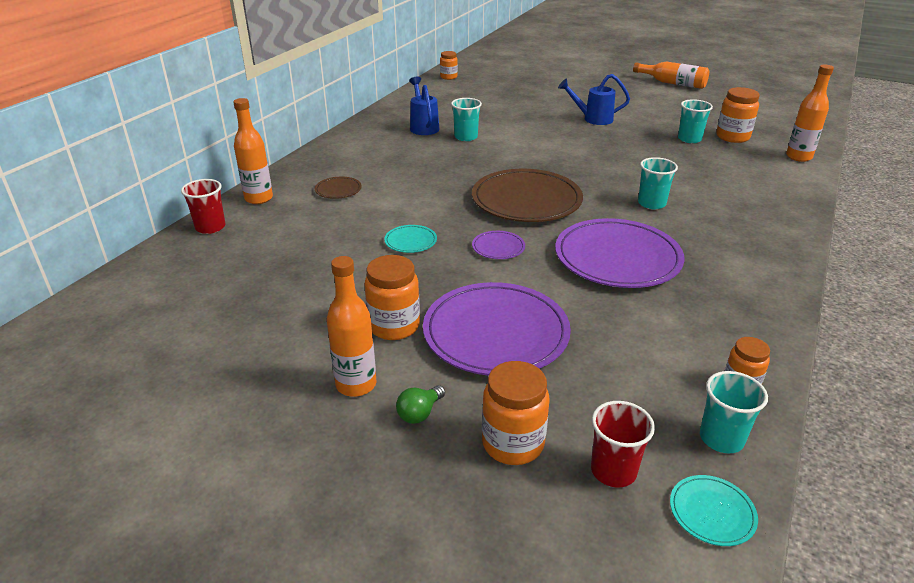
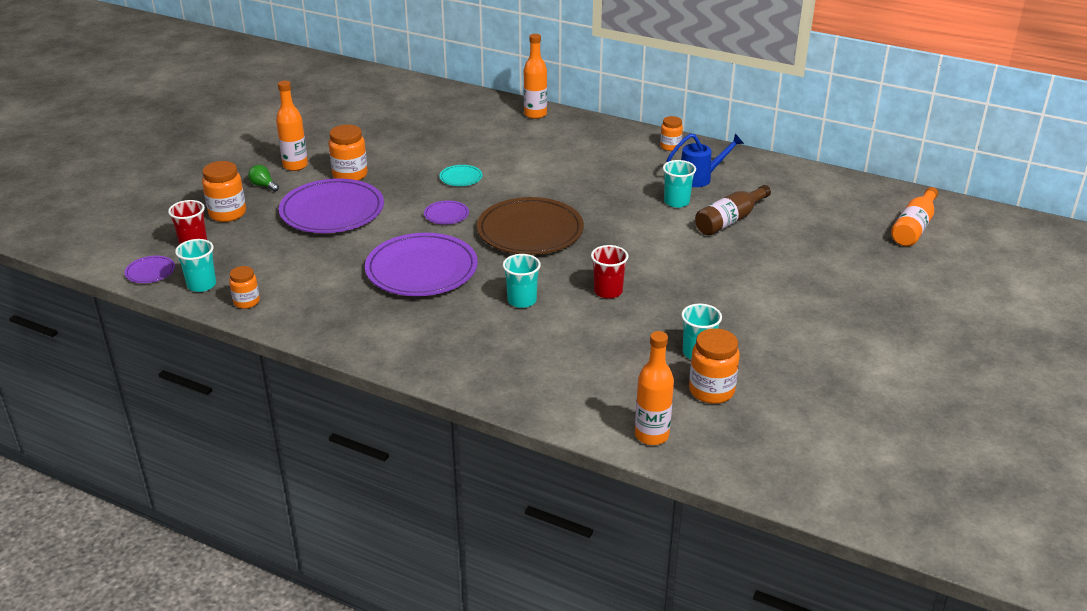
camera: 90 degrees right, 0 degrees up
(210, 227) = (489, 102): red cup -> red cup (608, 291)
(338, 190) = (551, 144): brown plate -> none
(448, 77) = (870, 191): orange jar -> orange jar (670, 146)
(496, 120) = (730, 220): none -> brown bottle
(592, 119) = (750, 286): blue watering can -> none
(673, 83) = (923, 373): orange bottle -> orange bottle (914, 227)
(712, 512) = (150, 272): turquoise plate -> purple plate

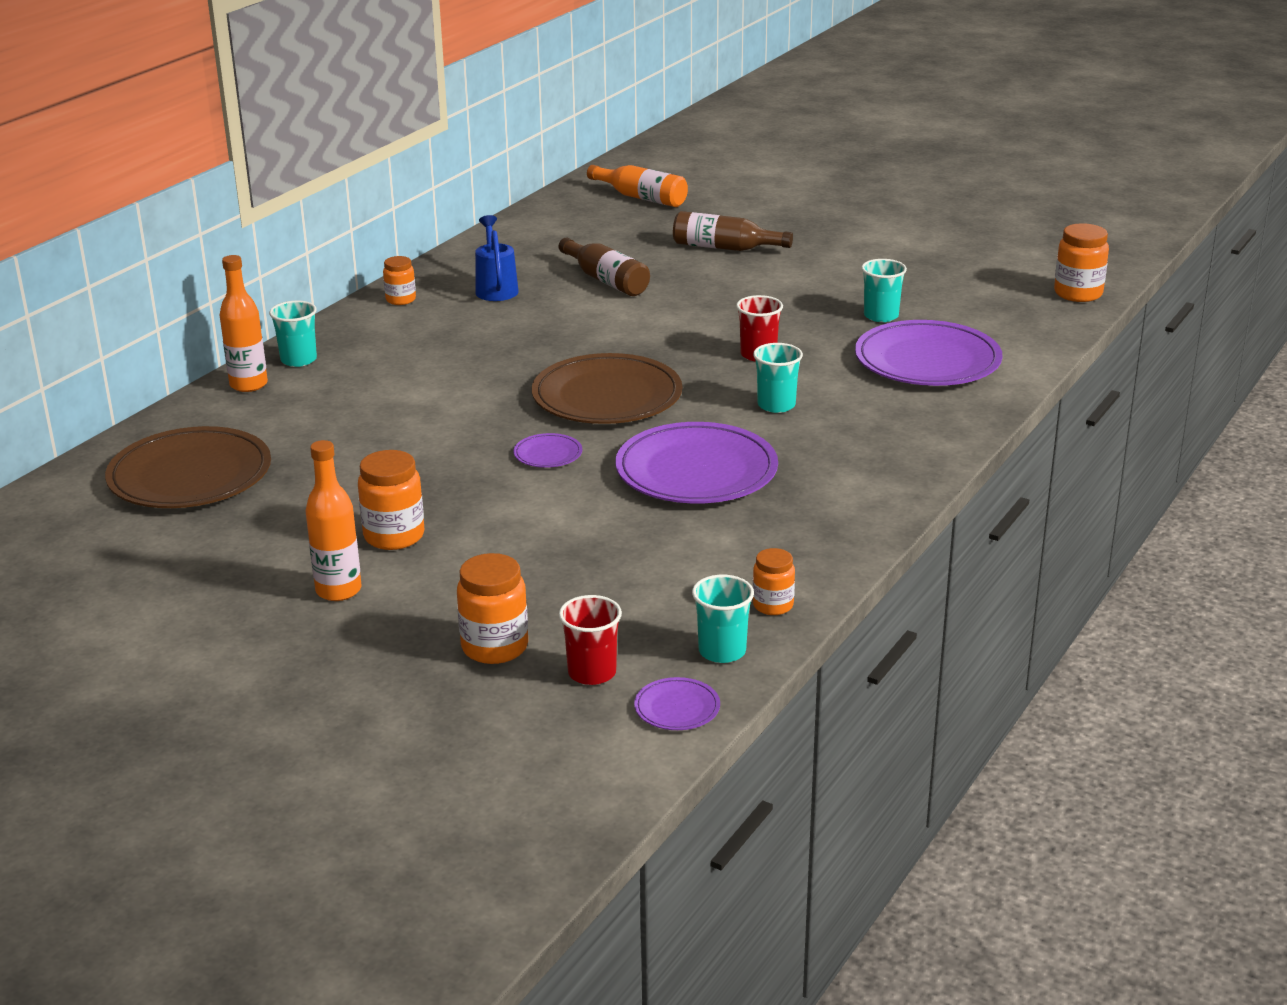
camera: 85 degrees left, 5 degrees down
(263, 185) = (402, 618): green light bulb -> none
(332, 211) = (512, 547): purple plate -> purple plate (927, 360)
(424, 113) = (190, 475): none -> brown plate
(461, 178) = (437, 443): turquoise plate -> none
(651, 435) = (1026, 346): orange bottle -> none
(676, 202) = (553, 305): turquoise cup -> turquoise cup (298, 360)
(711, 391) = (947, 314): orange jar -> orange jar (1078, 294)
(818, 271) = (725, 248): none -> brown bottle

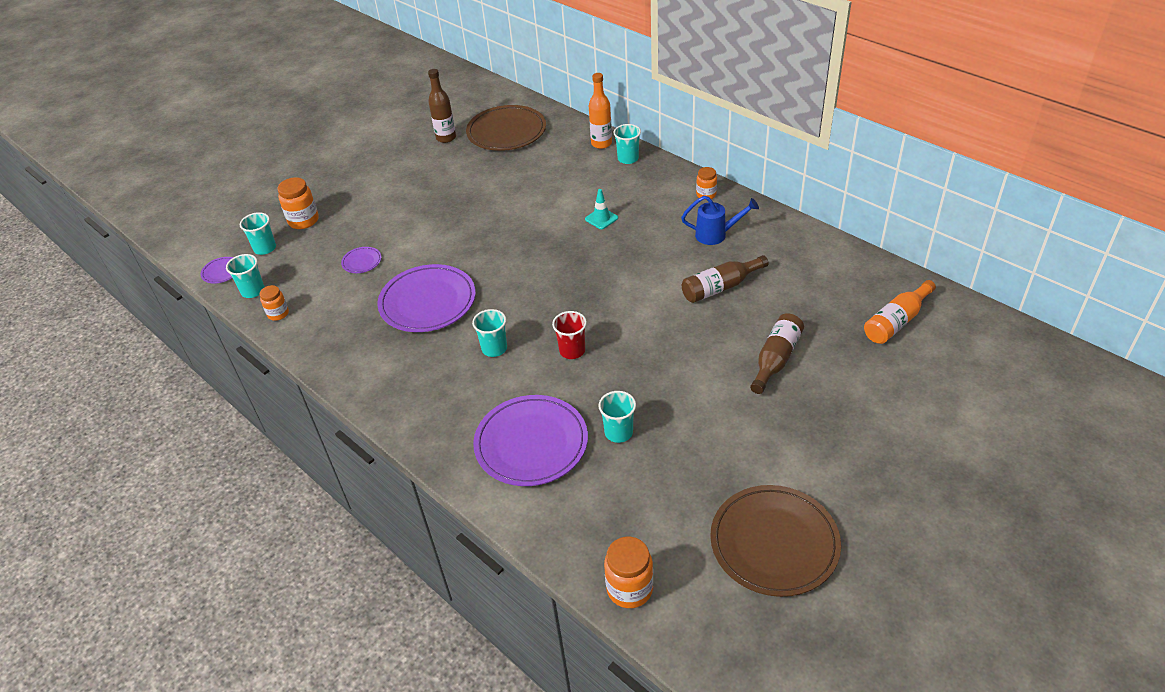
camera: 105 degrees right, 15 degrees up
(200, 537) = (446, 138): none -> brown bottle
(338, 590) = (377, 177): orange bottle -> none
(394, 536) = (416, 192): orange jar -> none
(464, 364) = (601, 218): none -> turquoise traffic cone
(548, 454) = (474, 246): purple plate -> purple plate (362, 262)
(592, 673) = (265, 248): red cup -> turquoise cup
(607, 396) = (536, 274): brown plate -> brown plate (774, 543)

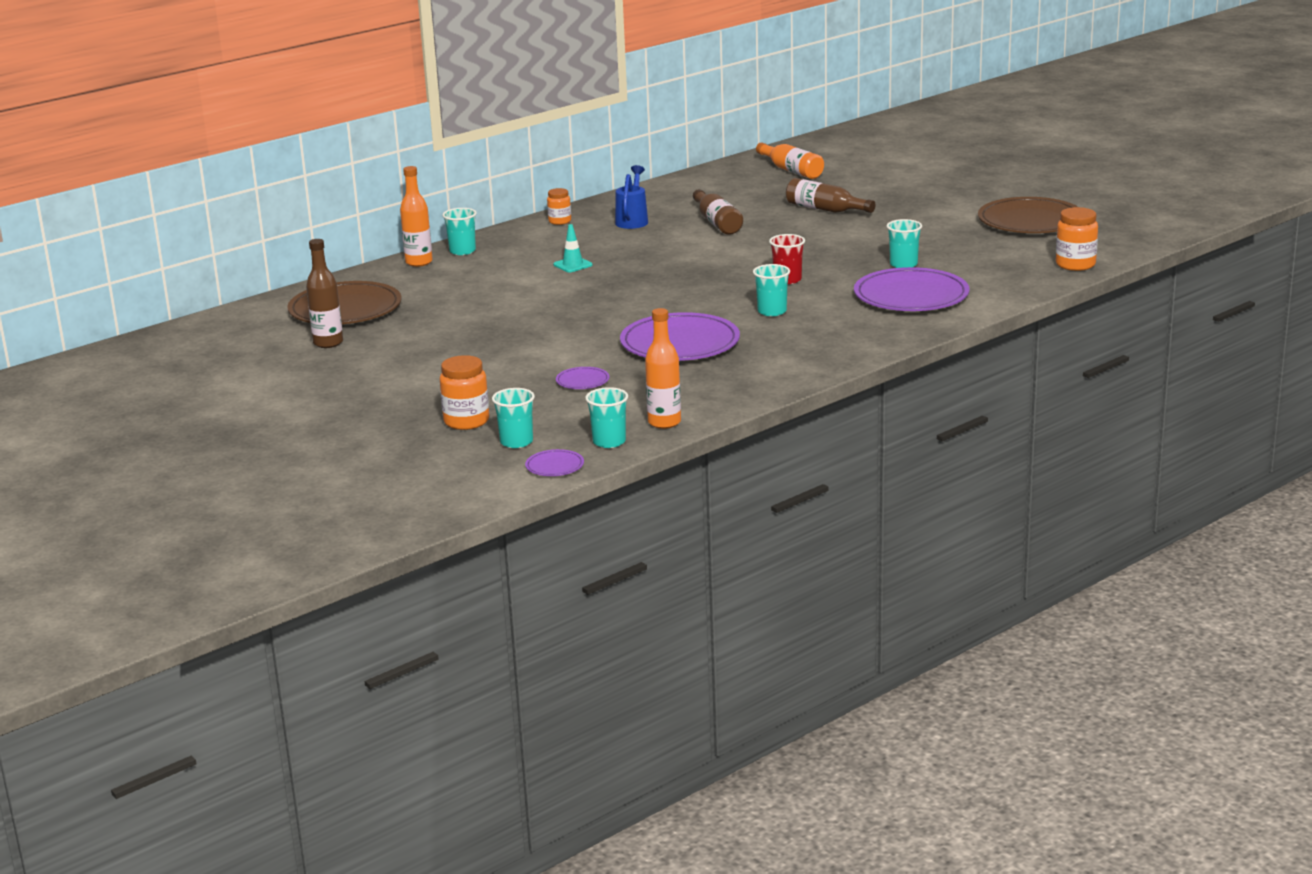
camera: 85 degrees left, 20 degrees down
(278, 314) = (664, 422): orange jar -> orange bottle

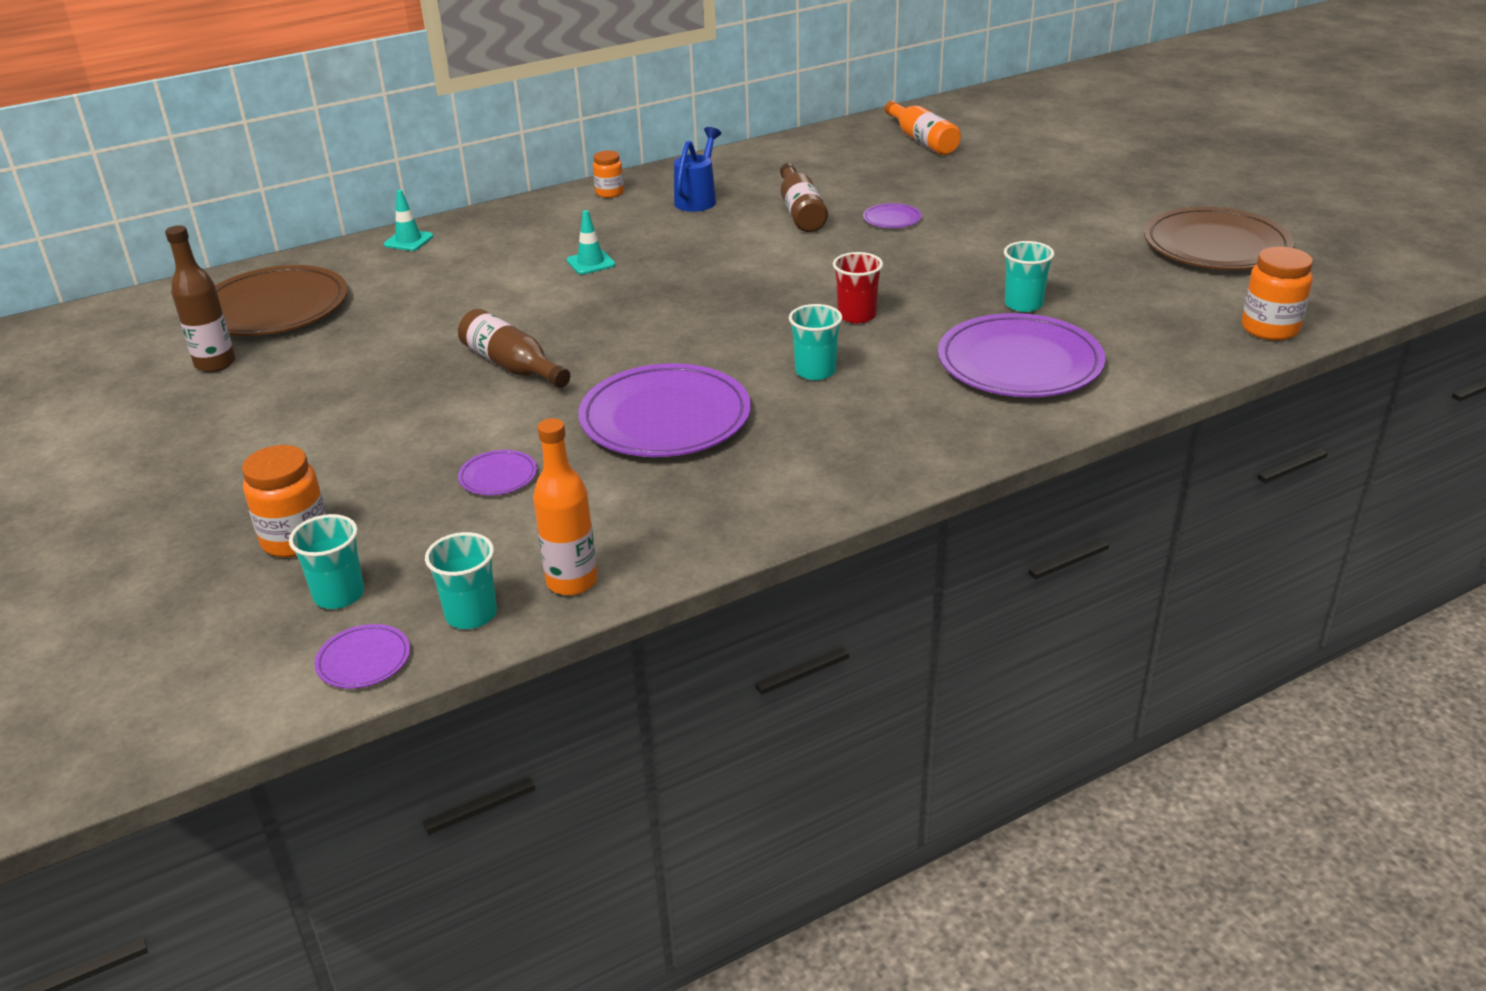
camera: 10 degrees right, 10 degrees up
(419, 262) = (408, 241): orange bottle -> turquoise traffic cone
(462, 251) = (470, 228): turquoise cup -> none
(789, 222) = (892, 219): none -> purple plate
(825, 209) = (945, 203): brown bottle -> brown bottle (512, 366)

